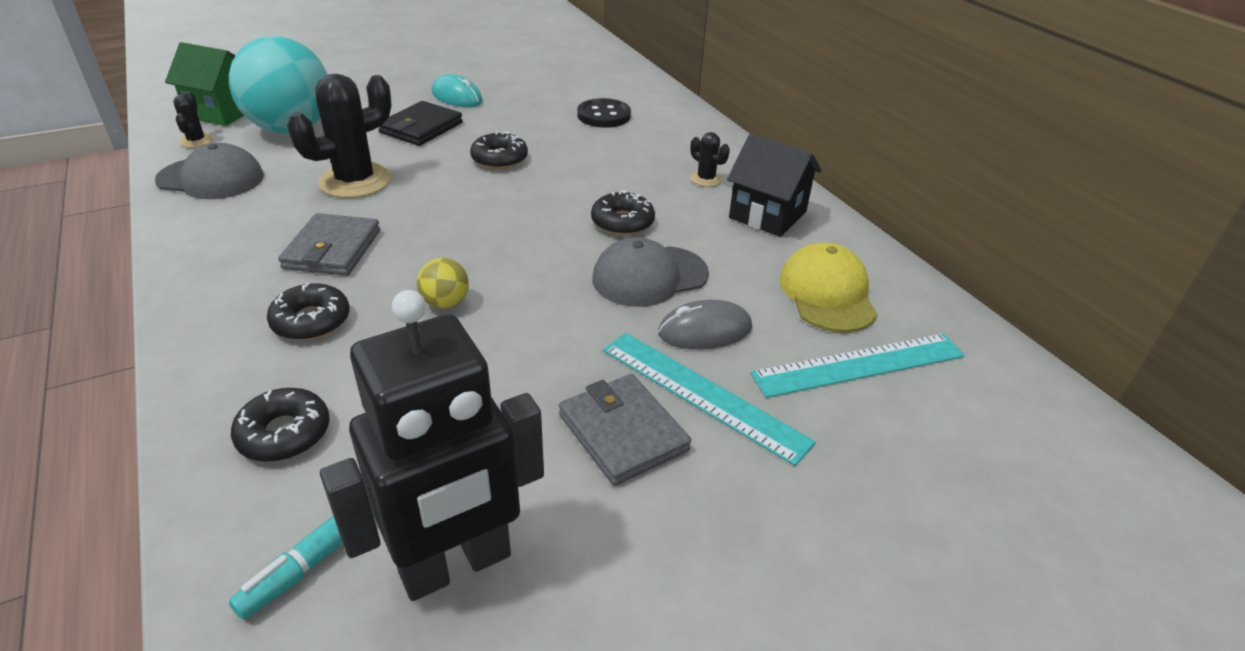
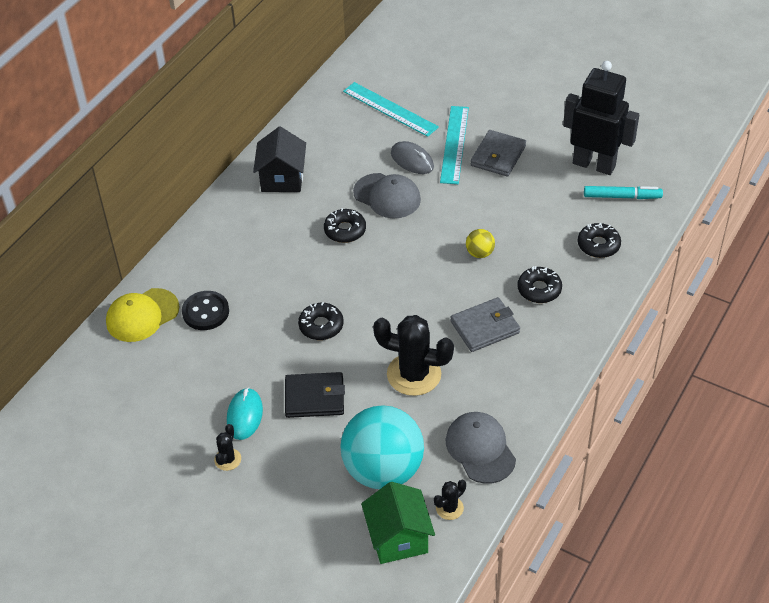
camera: 120 degrees left, 10 degrees up
(706, 179) = (260, 219): black cactus -> black cactus (227, 459)
(827, 293) = (343, 133): yellow cap -> yellow cap (142, 315)

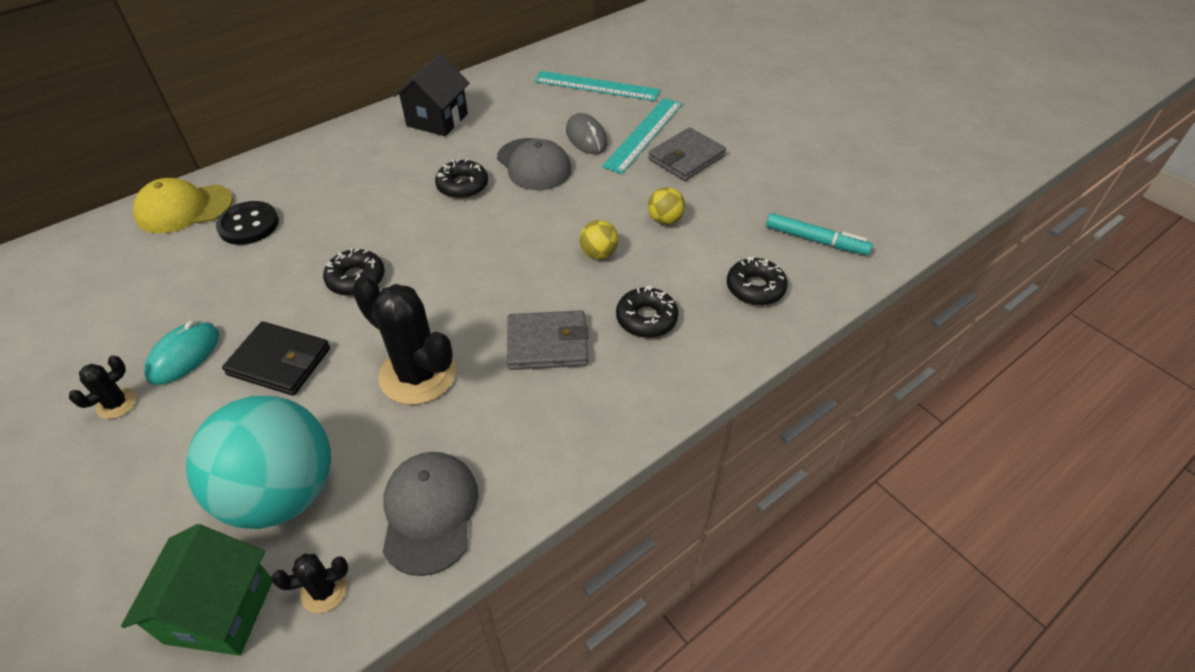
camera: 20 degrees right, 0 degrees up
(390, 109) = (596, 86): turquoise ruler -> turquoise ruler turned 45 degrees counterclockwise
(511, 213) = (665, 220): none -> yellow ball
(594, 164) = (798, 196): black robot -> none

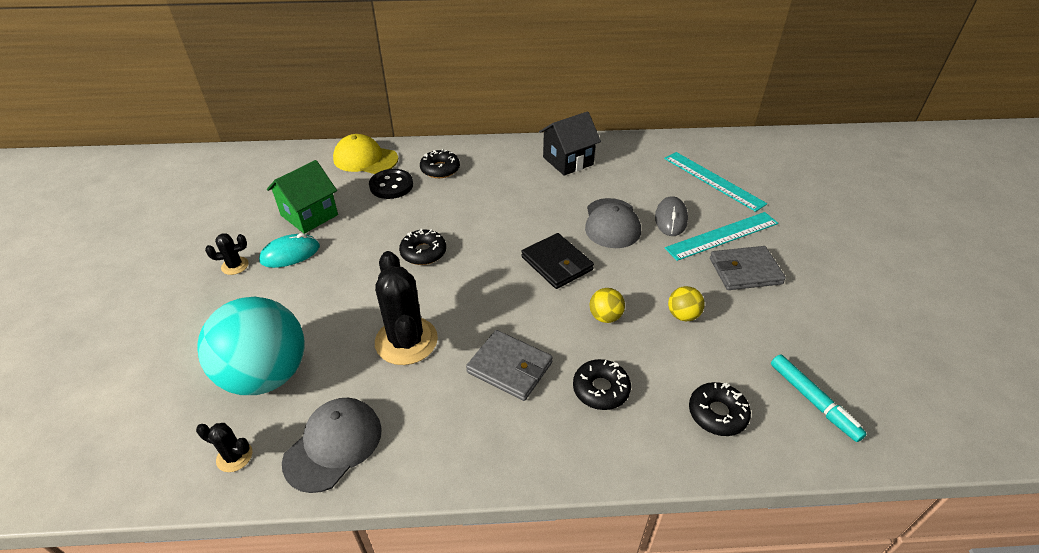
camera: 35 degrees right, 5 degrees down
(220, 611) = (176, 430): green house -> green house (309, 215)
(279, 361) = (335, 286): black wallet -> black wallet (557, 263)
(462, 186) = (546, 217): black donut -> black donut (440, 169)

